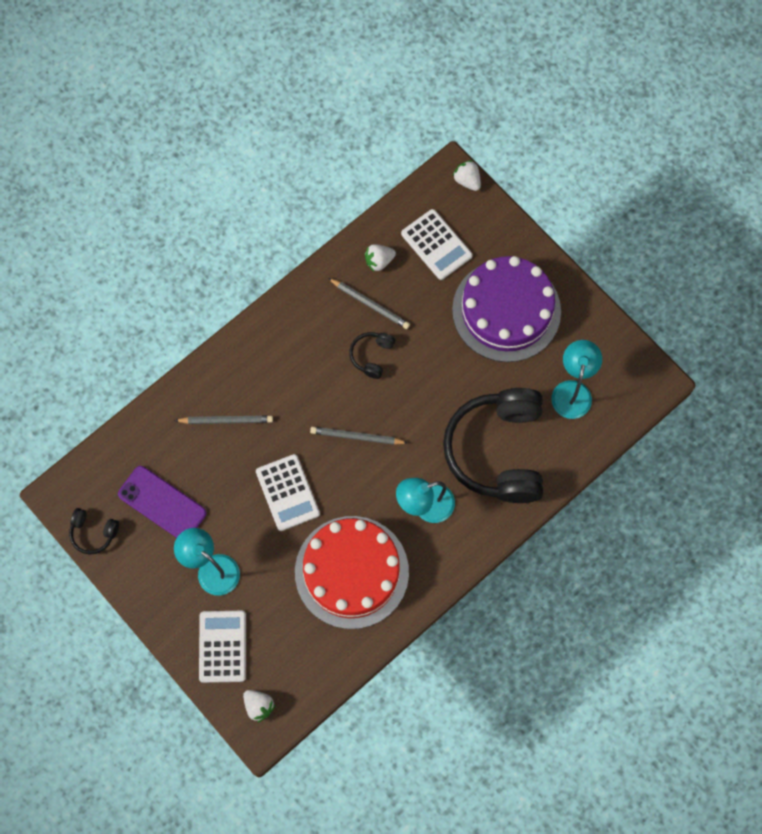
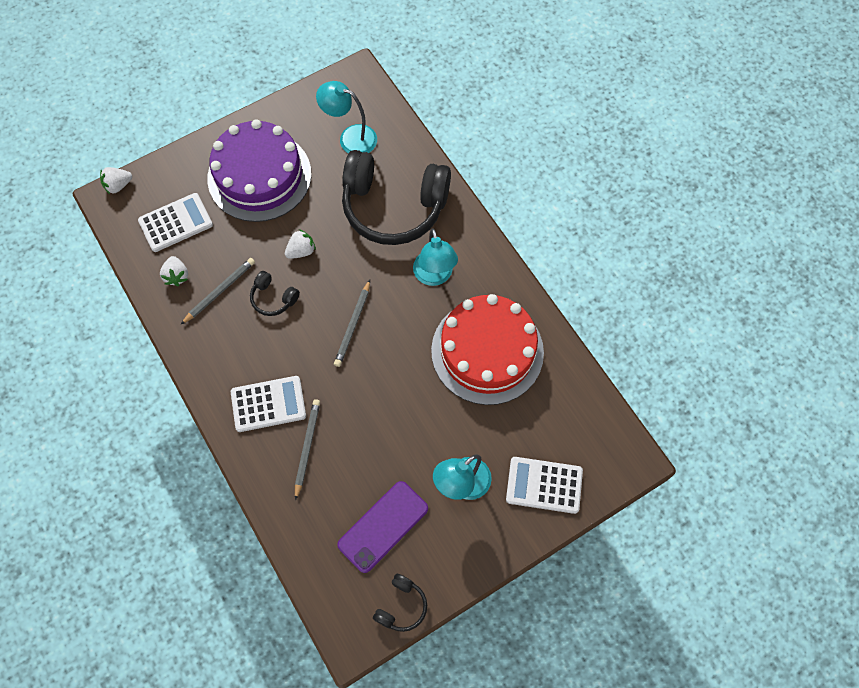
camera: 80 degrees left, 5 degrees down
(259, 706) = (608, 458): white strawberry -> white strawberry (301, 251)
(287, 492) = (396, 398): white calculator -> white calculator (268, 404)

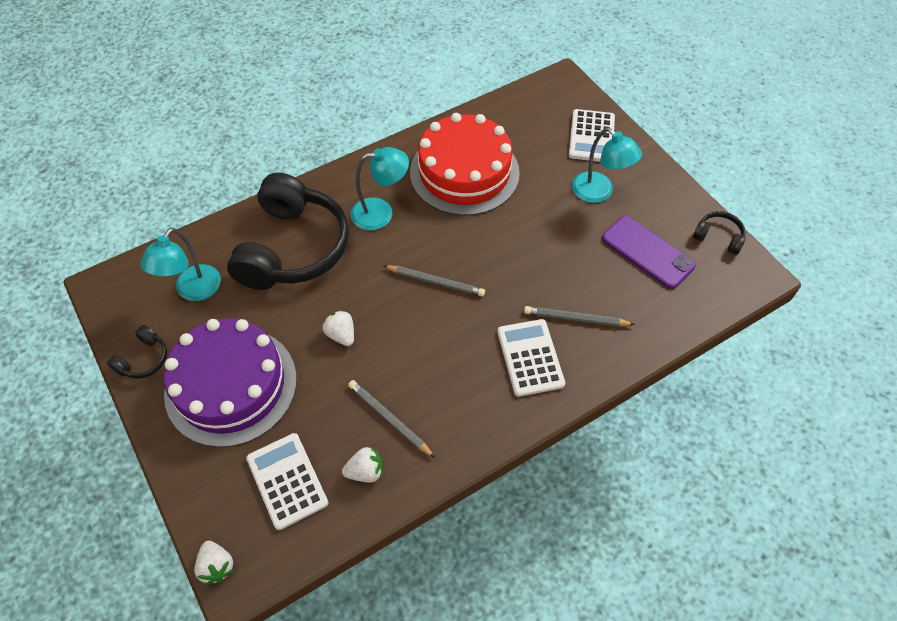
camera: 90 degrees left, 10 degrees down
(273, 298) = (401, 360): black headphones -> black headphones (143, 359)

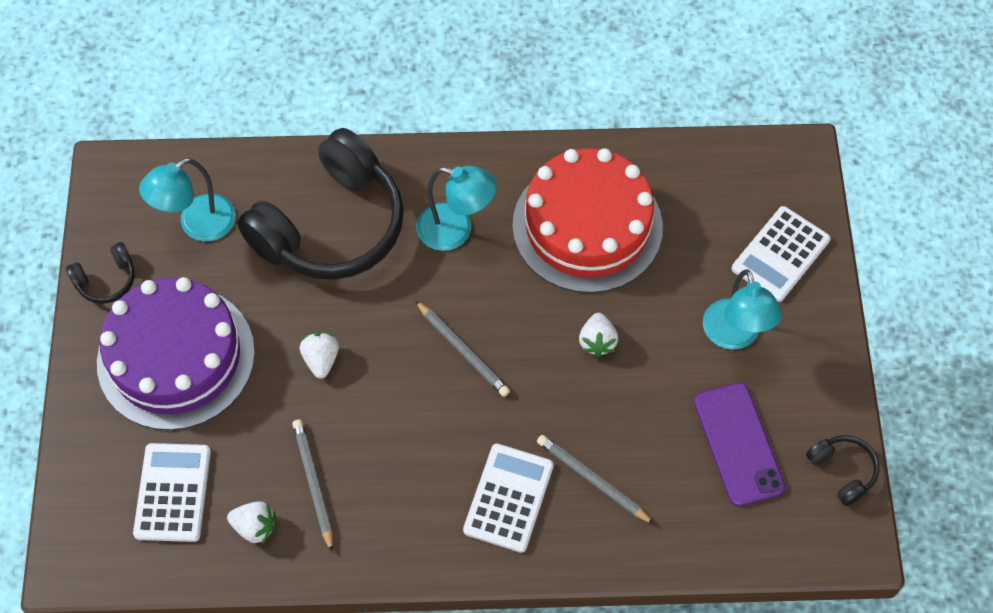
camera: 30 degrees right, 5 degrees up
(217, 566) = (60, 542): white strawberry -> white strawberry (597, 341)

